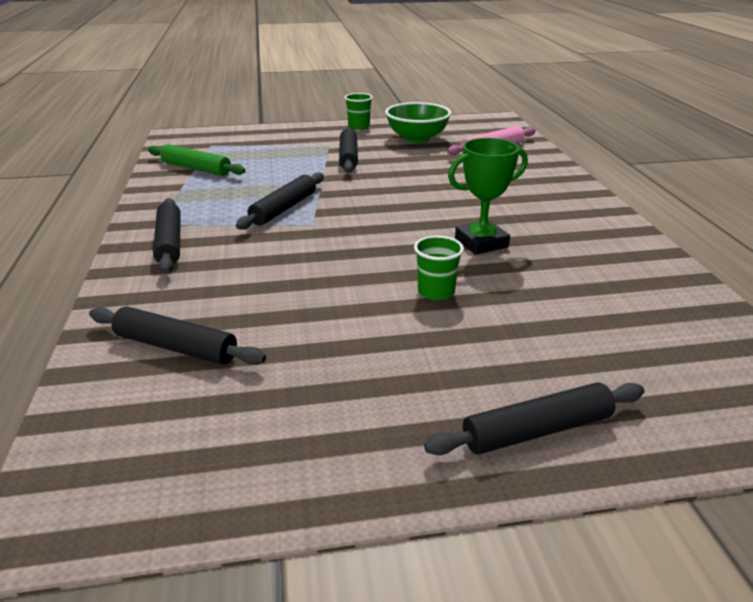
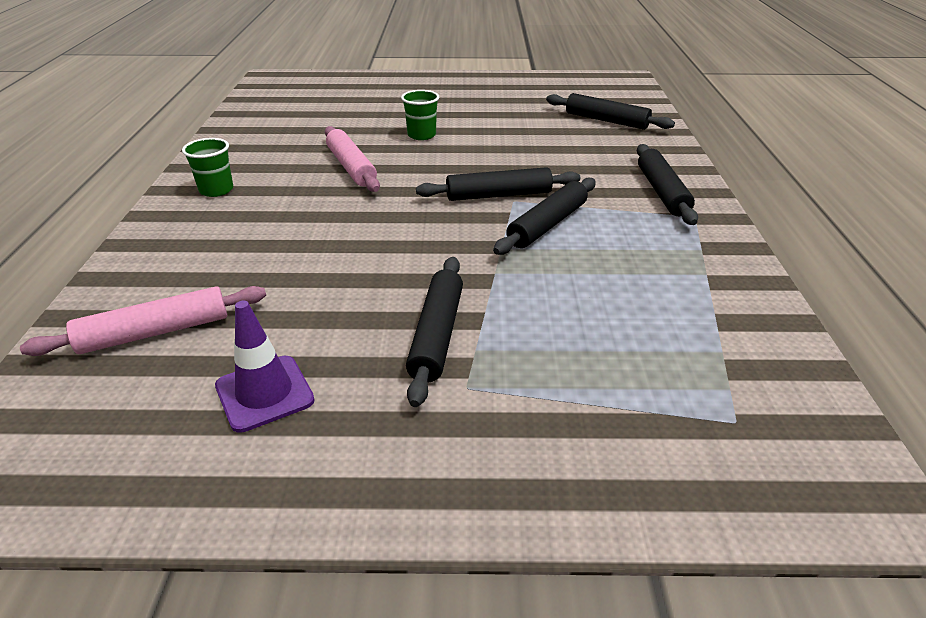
camera: 170 degrees left, 5 degrees up
(196, 168) = (714, 327): green rolling pin -> none
(359, 126) = (367, 487): green cup -> green cup (216, 190)
(417, 139) = (264, 393): green bowl -> purple traffic cone
(481, 243) = (351, 167): green trophy -> pink rolling pin
(537, 431) = (412, 83): black rolling pin -> black rolling pin (498, 195)

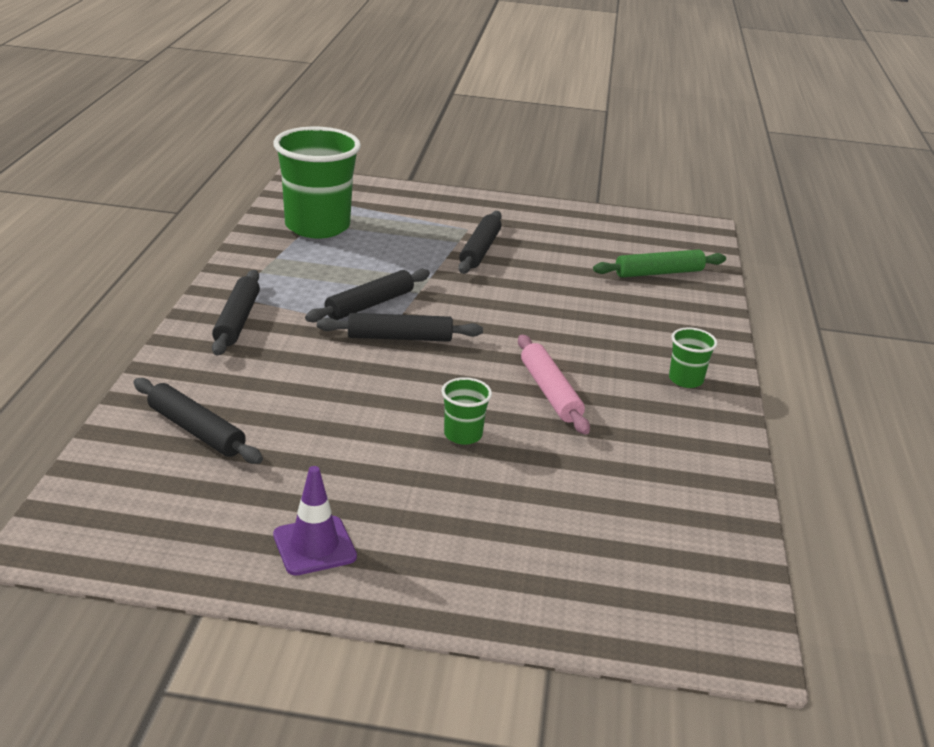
camera: 175 degrees left, 5 degrees down
(155, 332) = (658, 273): pink rolling pin -> green rolling pin
(264, 393) = (578, 239): purple traffic cone -> purple traffic cone (314, 546)
(708, 344) = (317, 226): none -> green cup

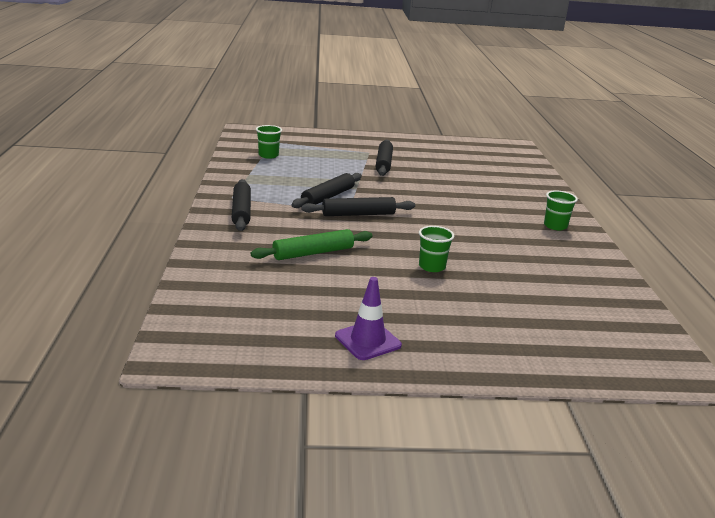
camera: 10 degrees left, 5 degrees down
(196, 430) = (246, 278): black rolling pin -> none
(317, 226) = (268, 155): green cup -> green cup, size x0.44
(550, 392) = (474, 238): pink rolling pin -> none
(658, 273) = (503, 170): green rolling pin -> green rolling pin (313, 253)

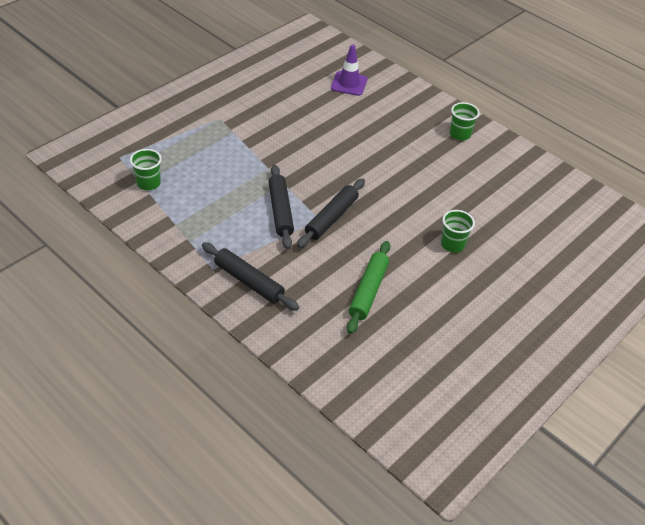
camera: 45 degrees left, 20 degrees up
(368, 341) = (515, 353): purple traffic cone -> purple traffic cone (349, 84)
(383, 163) = (253, 129): black rolling pin -> none

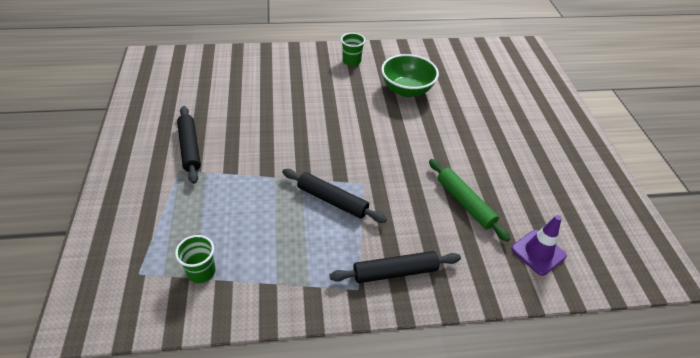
camera: 50 degrees left, 0 degrees up
(331, 218) = (369, 175): black rolling pin -> black rolling pin (190, 148)
(349, 84) = (235, 76): purple traffic cone -> purple traffic cone (538, 252)
(452, 244) = (454, 131): green cup -> none
(468, 188) = (407, 90): none -> green bowl

